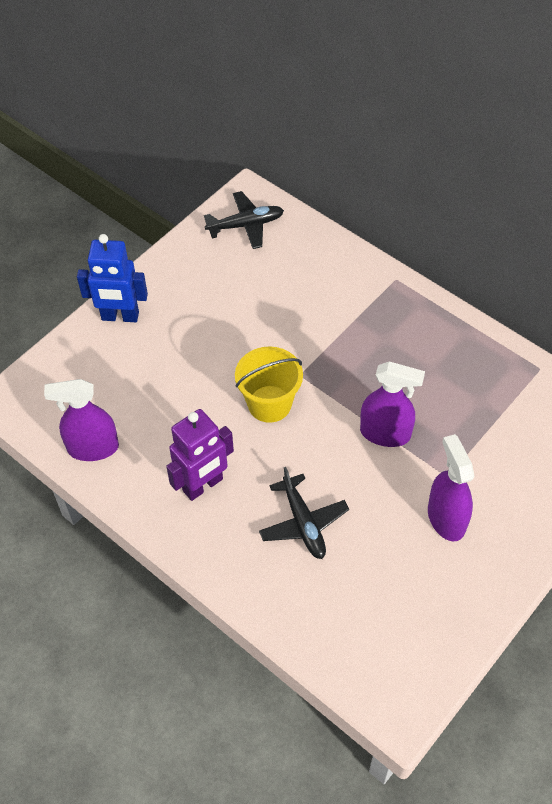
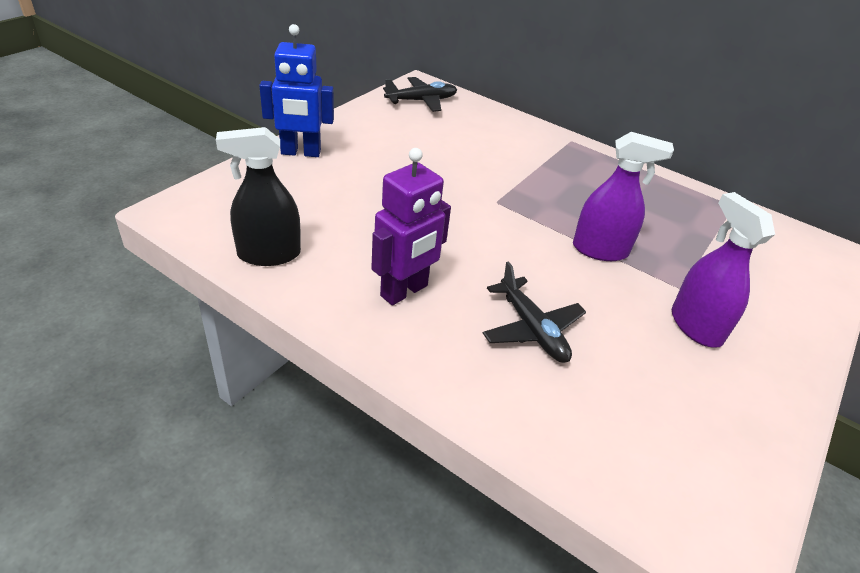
camera: 10 degrees left, 15 degrees down
(93, 448) = (268, 254): purple spray bottle -> black spray bottle
(269, 404) = (469, 223): yellow bucket -> none

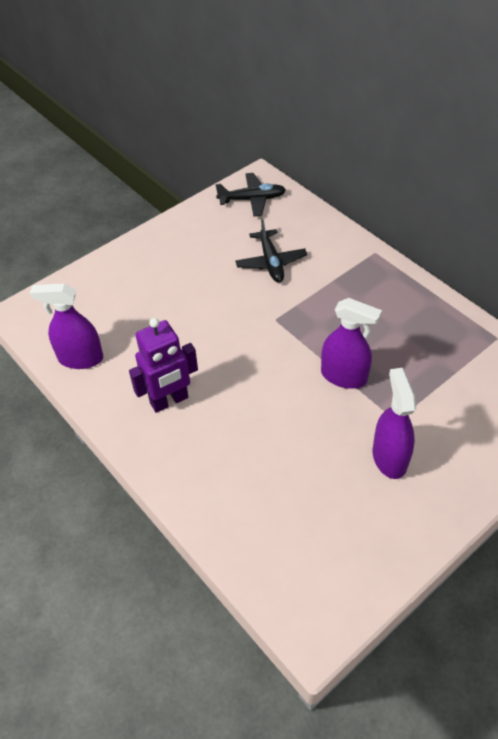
camera: 20 degrees right, 10 degrees up
(268, 254) = (80, 358): black spray bottle -> purple spray bottle
(300, 152) = (130, 258): blue robot -> none
(532, 329) = (254, 444): black plane -> black plane (271, 262)

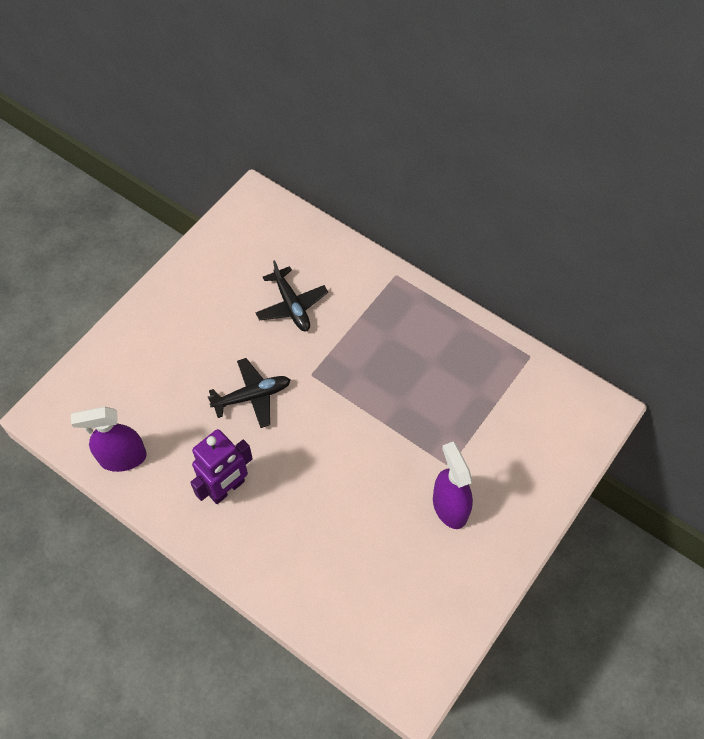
camera: 15 degrees left, 10 degrees up
(252, 199) = (254, 227): black plane -> black plane (252, 396)
(344, 376) = (392, 428): purple spray bottle -> none

